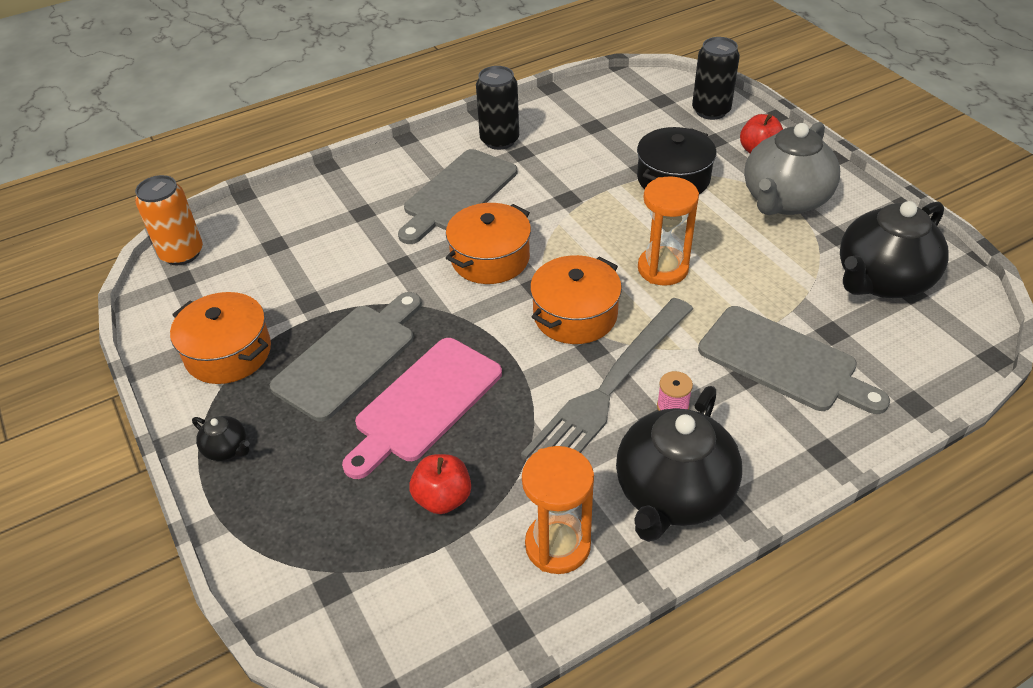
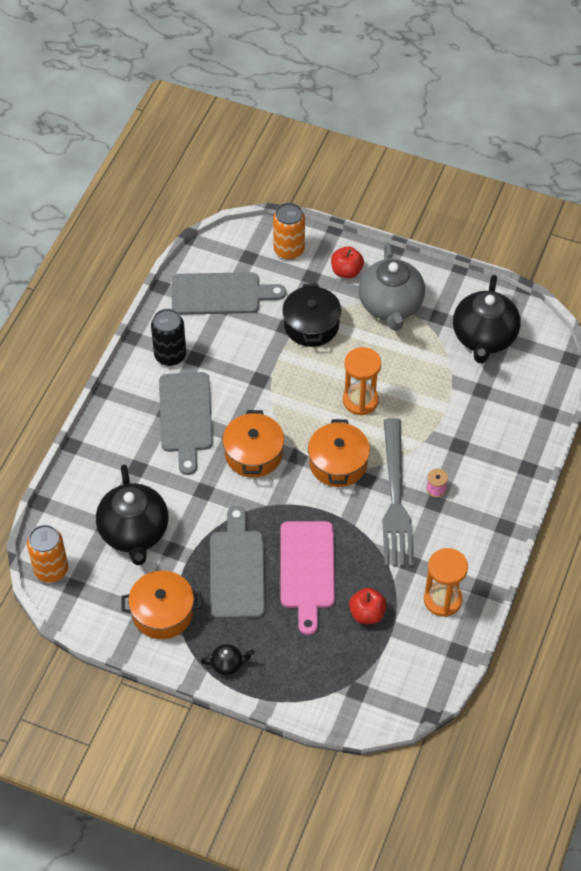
camera: 40 degrees left, 10 degrees up
(673, 494) = (474, 538): black teapot -> black teapot (134, 532)
(711, 111) = (289, 250): black can -> orange can
(783, 361) = (470, 425): grey cutting board -> grey cutting board (220, 294)

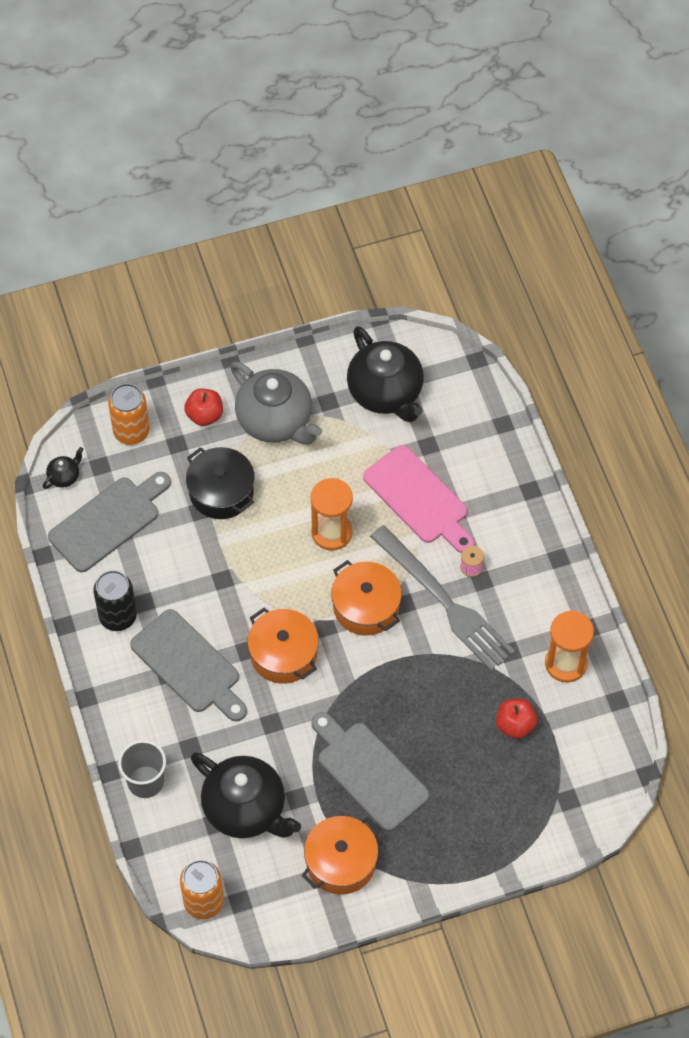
camera: 40 degrees left, 5 degrees up
(88, 468) = (145, 781): none -> grey cup
(227, 664) = (440, 863): black teapot -> black teapot (64, 476)
(307, 570) = (429, 725): pink cutting board -> pink cutting board (418, 499)

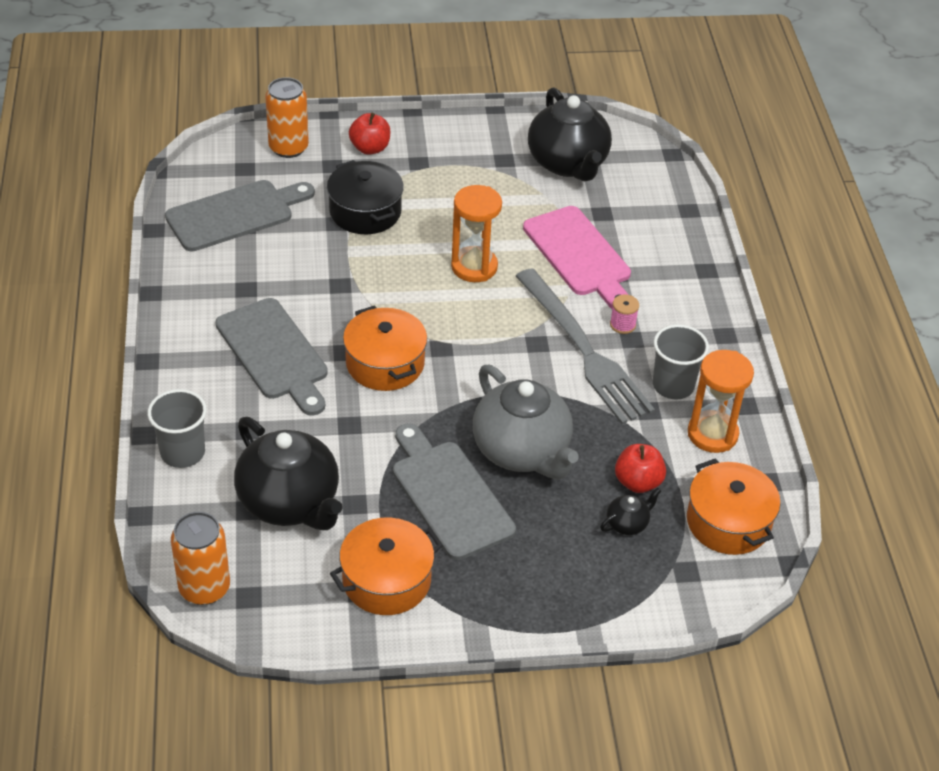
camera: 10 degrees right, 15 degrees down
(64, 476) = (204, 170): black teapot -> black teapot (627, 523)
(118, 616) = (212, 296): black can -> none
(276, 421) = (443, 165): grey teapot -> grey teapot (522, 451)
(366, 606) = (492, 338): orange pot -> orange pot (728, 522)
(525, 621) = (673, 385): none -> grey cup

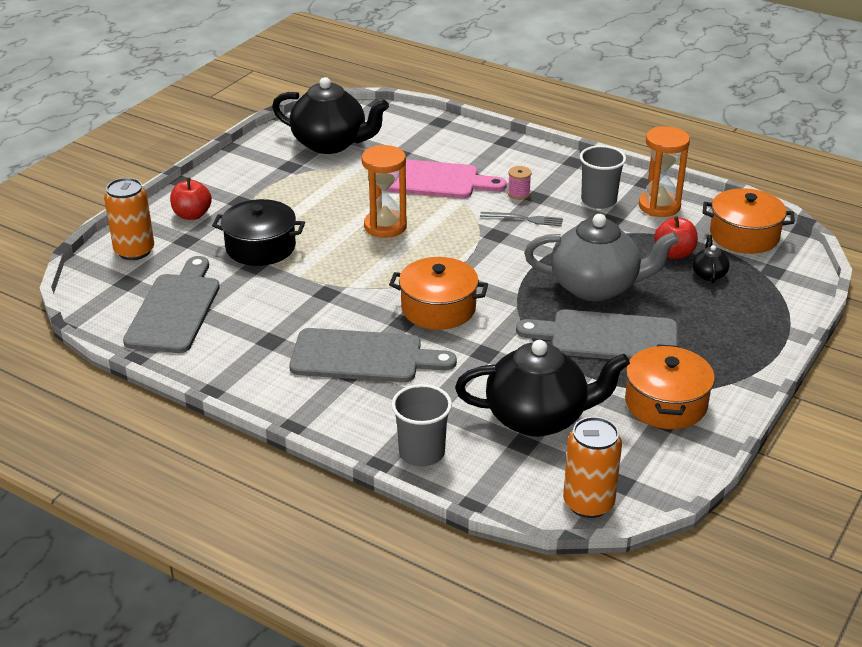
camera: 50 degrees left, 10 degrees down
(583, 349) = (524, 219): grey fork -> grey fork, size x0.42

